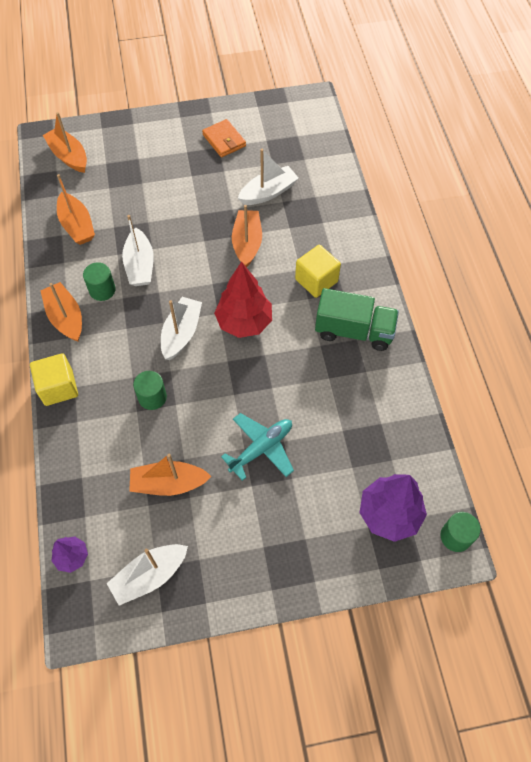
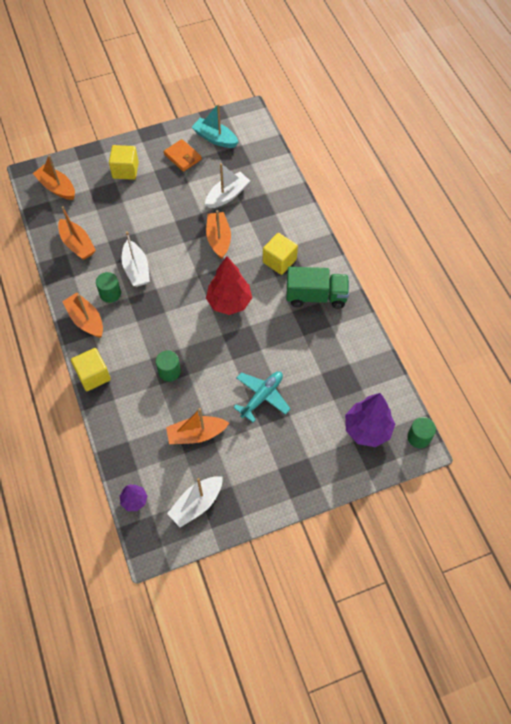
camera: 10 degrees left, 0 degrees up
(153, 147) = (125, 170): none -> yellow cube
(181, 333) = (181, 318): white boat -> none
(267, 124) = (215, 138): none -> turquoise boat

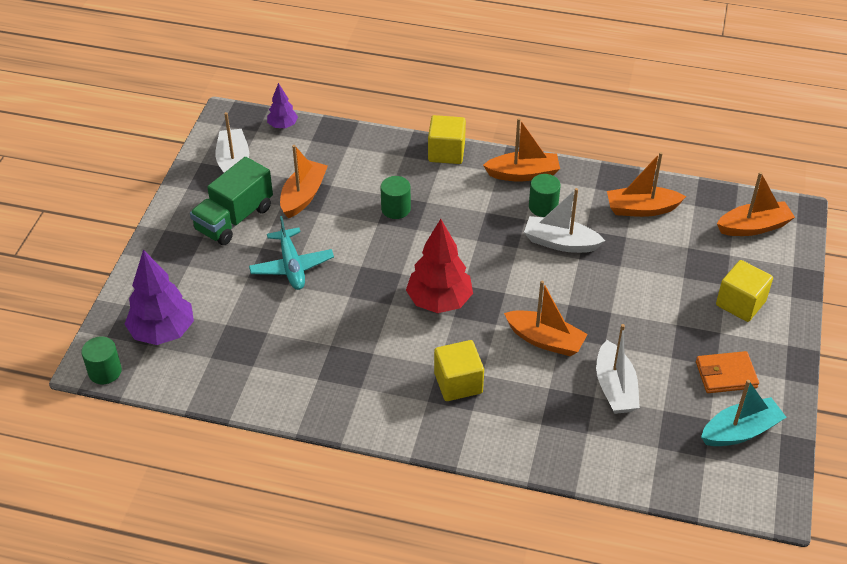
camera: 125 degrees right, 15 degrees down
(316, 296) = (372, 389): green truck -> green truck (234, 219)

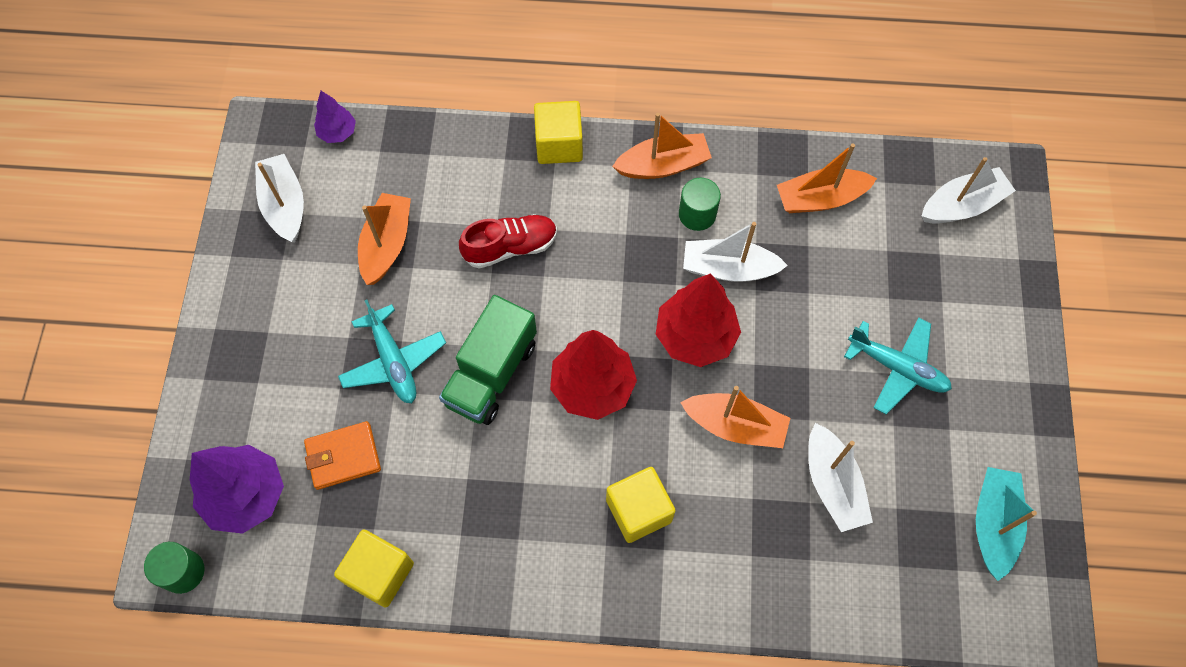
camera: 10 degrees left, 20 degrees up
(234, 219) = (303, 296): green truck -> green truck (491, 373)
(396, 209) = (510, 247): green cylinder -> red shoe
(525, 281) = (695, 336): none -> red tree
(681, 321) = (897, 368): none -> turquoise plane
(726, 375) = (963, 441): orange wallet -> orange wallet (343, 457)
(740, 303) = (964, 328): yellow cube -> yellow cube (379, 573)
(740, 431) = (993, 524): turquoise boat -> turquoise boat turned 45 degrees counterclockwise
(753, 227) = (962, 205): orange boat -> white boat

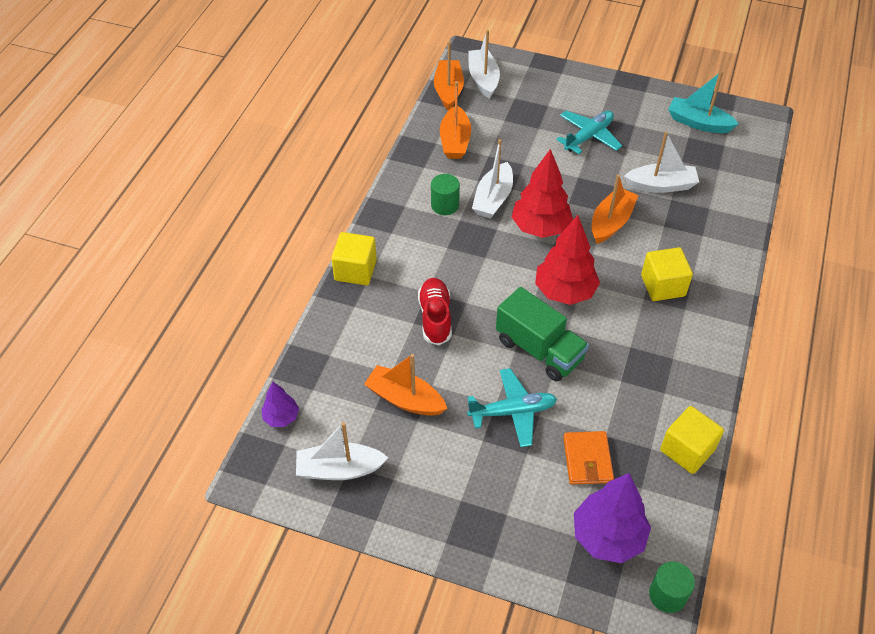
camera: 75 degrees left, 15 degrees down
(663, 165) = (397, 214): orange boat -> orange boat (448, 90)

